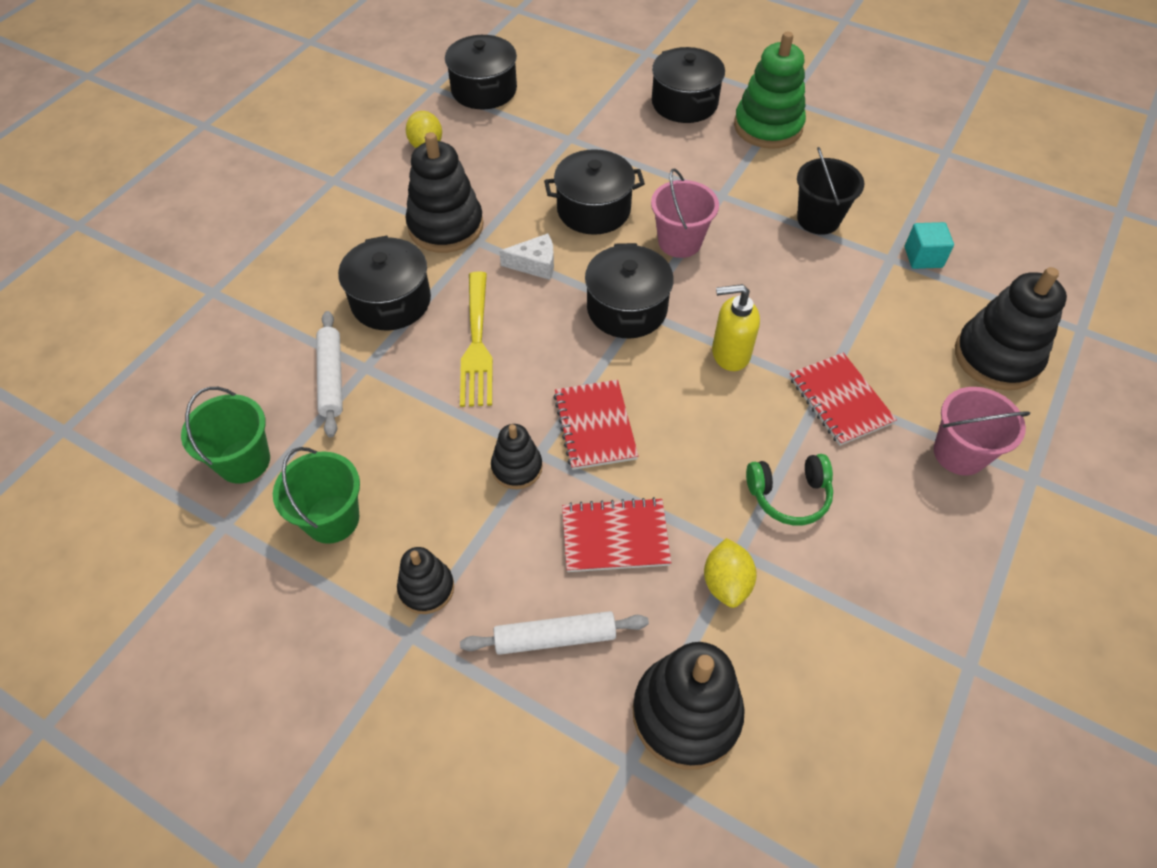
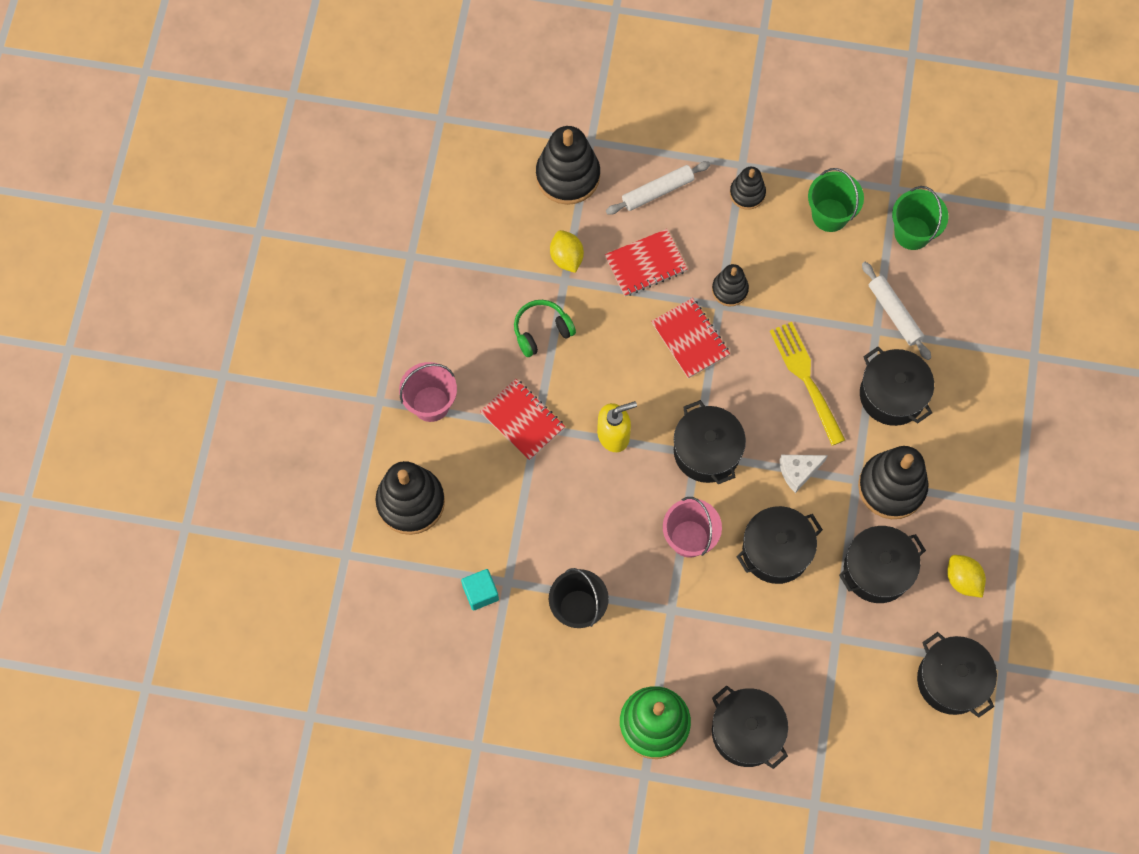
camera: 160 degrees right, 15 degrees up
(502, 171) = (877, 570): none -> black pot

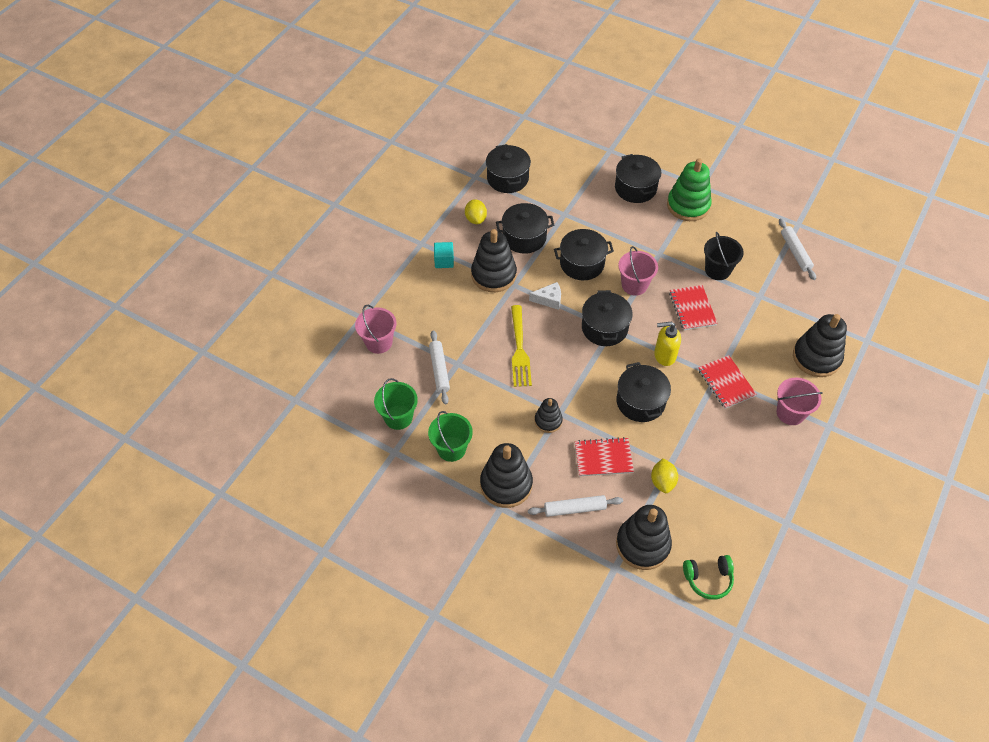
camera: 160 degrees left, 15 degrees down
(471, 684) = (795, 252): none -> white rolling pin
(480, 593) = (779, 295): turquoise cube -> turquoise cube (444, 261)
(542, 331) = (696, 436): green headphones -> green headphones (708, 579)
(690, 339) = (589, 398): red notebook -> red notebook (692, 309)
(747, 193) = (506, 484): black stacking toy -> black stacking toy, size x1.80
(892, 395) = (467, 323): black pot -> black pot (640, 402)
(991, 326) = (379, 342): none -> pink bucket

